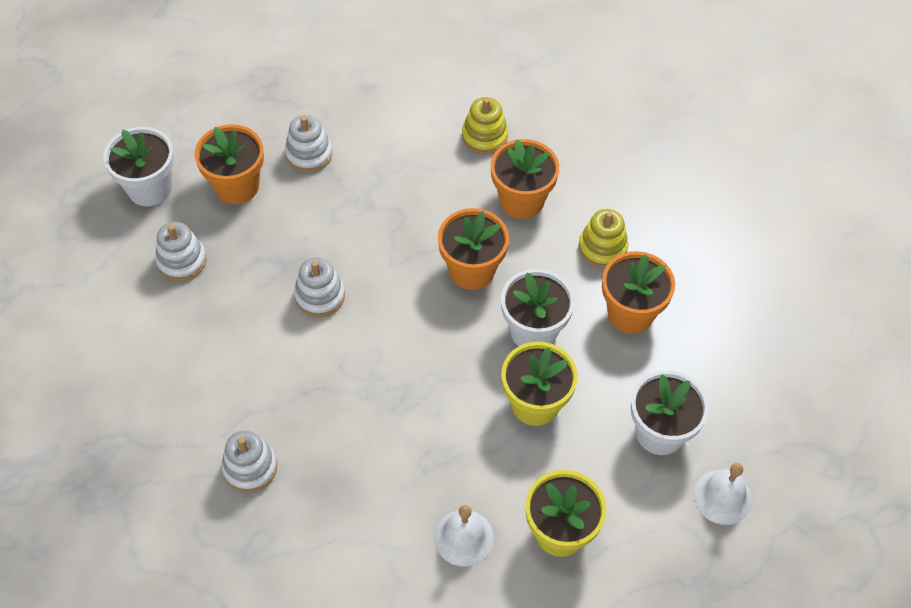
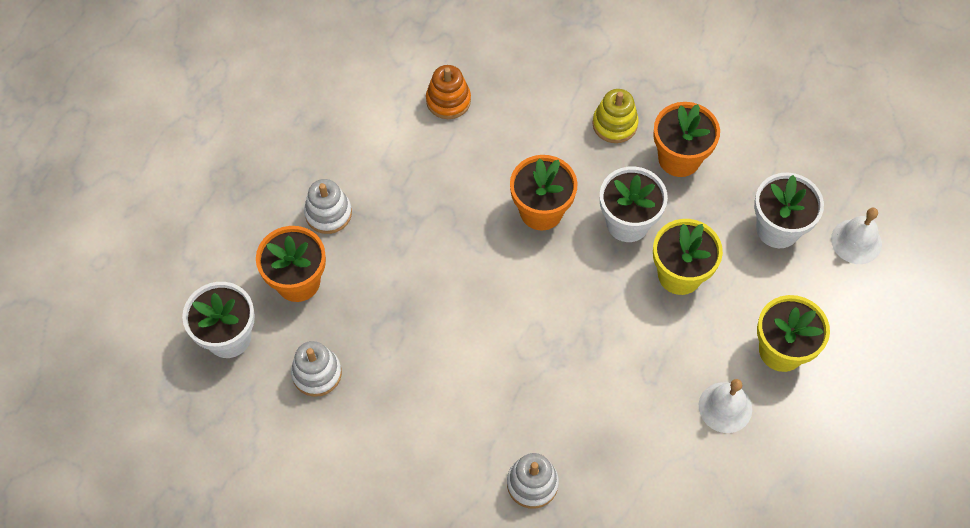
camera: 40 degrees left, 5 degrees up
(320, 296) = (451, 317): white stacking toy -> none
(484, 136) = (448, 100): yellow stacking toy -> orange stacking toy
(521, 200) = (524, 131): orange flower pot -> none

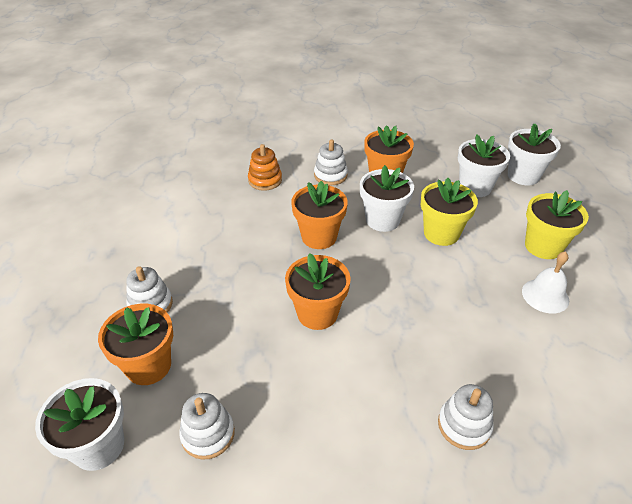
camera: 30 degrees left, 20 degrees down
(448, 100) = (207, 203): orange stacking toy -> orange stacking toy (265, 180)
(478, 305) = (317, 313): none -> orange flower pot
(614, 124) = (330, 175): yellow stacking toy -> white stacking toy
(856, 241) = (523, 176): white bell -> white flower pot

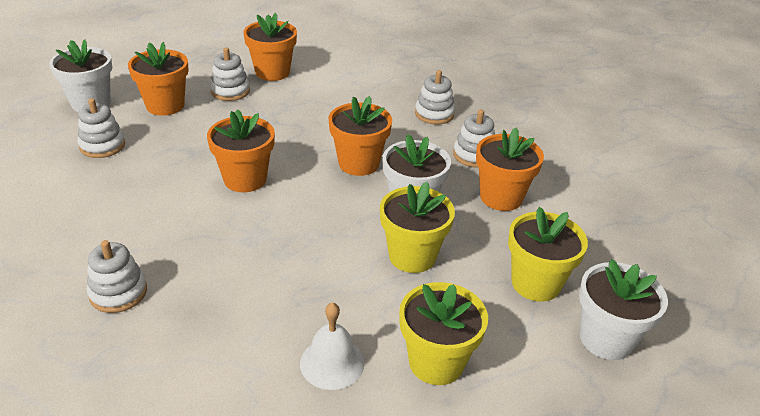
camera: 70 degrees right, 5 degrees down
(131, 266) = (272, 72): none -> orange flower pot
(265, 180) = (434, 114): orange stacking toy -> white stacking toy
(475, 187) = (536, 283): white flower pot -> yellow flower pot

